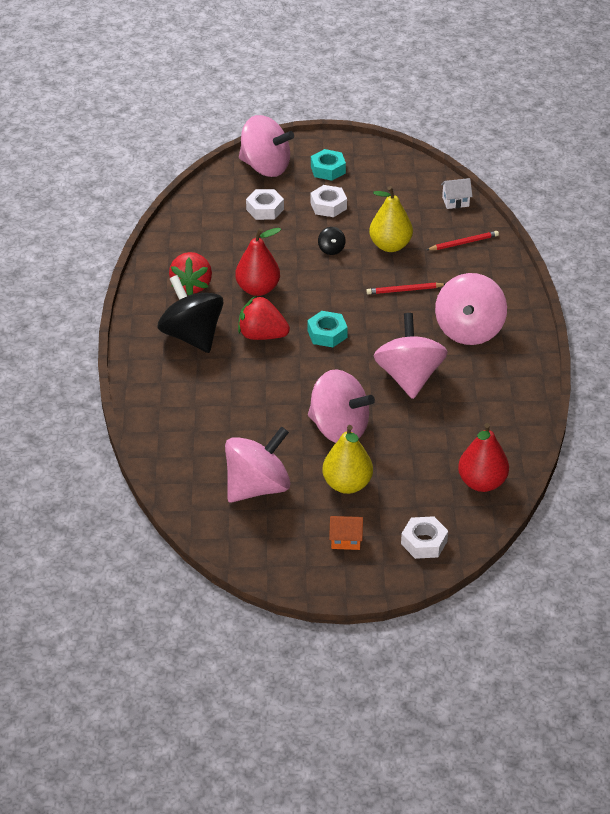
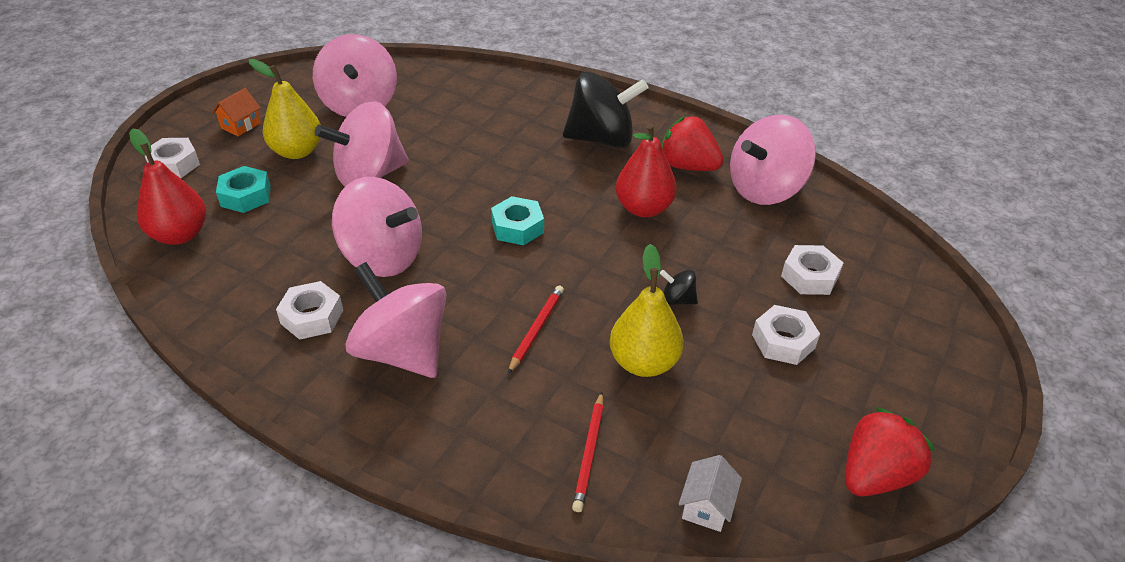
camera: 120 degrees right, 0 degrees up
(262, 335) = (560, 181): red strawberry -> red strawberry (875, 475)
(265, 167) = (919, 318): pink spinning top -> pink spinning top (765, 189)
(328, 169) = (884, 383): turquoise nut -> turquoise nut (246, 196)
(482, 378) = (312, 317): none -> white nut

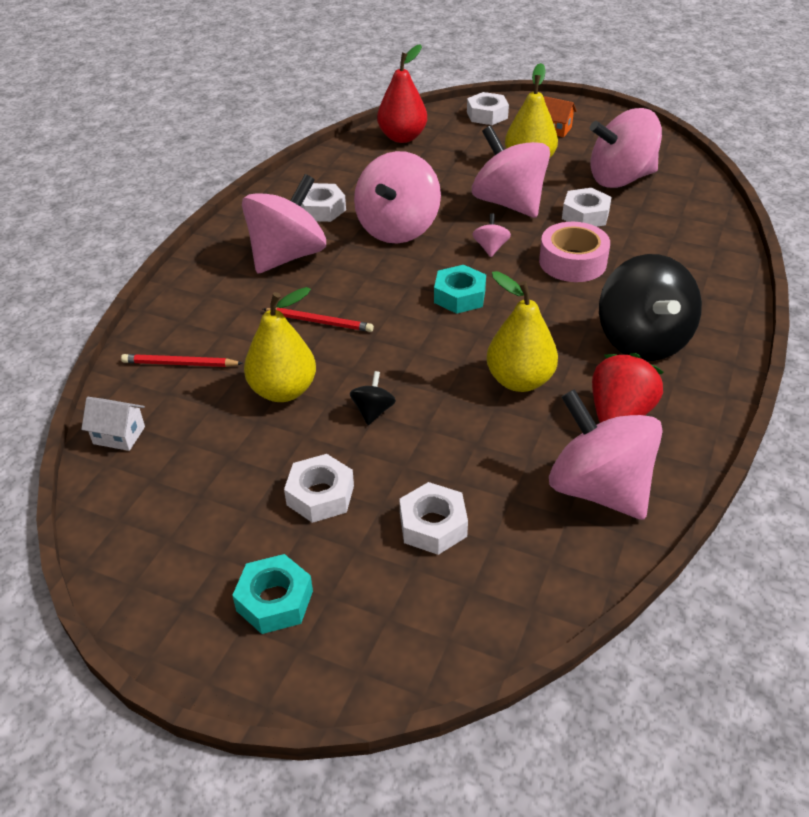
camera: 85 degrees right, 0 degrees up
(246, 196) = (458, 152): turquoise nut -> turquoise nut (274, 600)
(412, 135) = (585, 215): none -> white nut
(444, 198) = (490, 248): none -> pink spinning top
(484, 154) = (572, 262): none -> pink tape
(643, 208) = (519, 380): red pear -> yellow pear
(875, 475) = (139, 559): red strawberry -> none

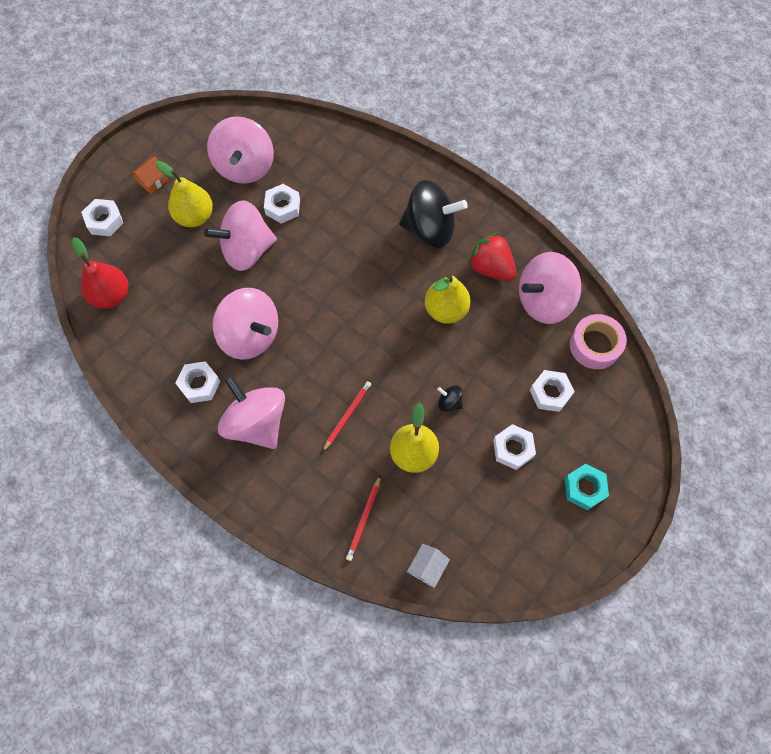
camera: 75 degrees left, 25 degrees up
(459, 296) = (349, 318): turquoise nut -> none
(490, 248) = (300, 281): pink spinning top -> none
(572, 262) = (335, 236): pink tape -> pink tape (595, 345)

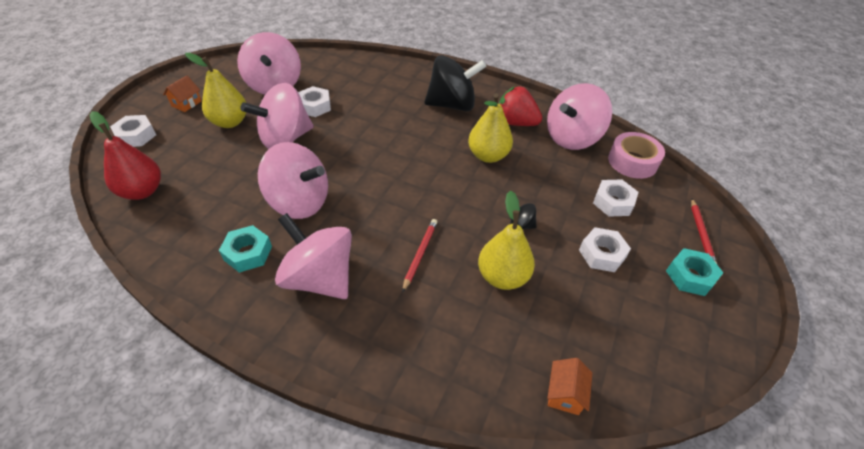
camera: 15 degrees left, 20 degrees down
(199, 384) = (248, 253): white nut -> turquoise nut
(364, 519) = (470, 354): red pencil -> red pencil (701, 234)
(427, 567) = (564, 394): white house -> orange house

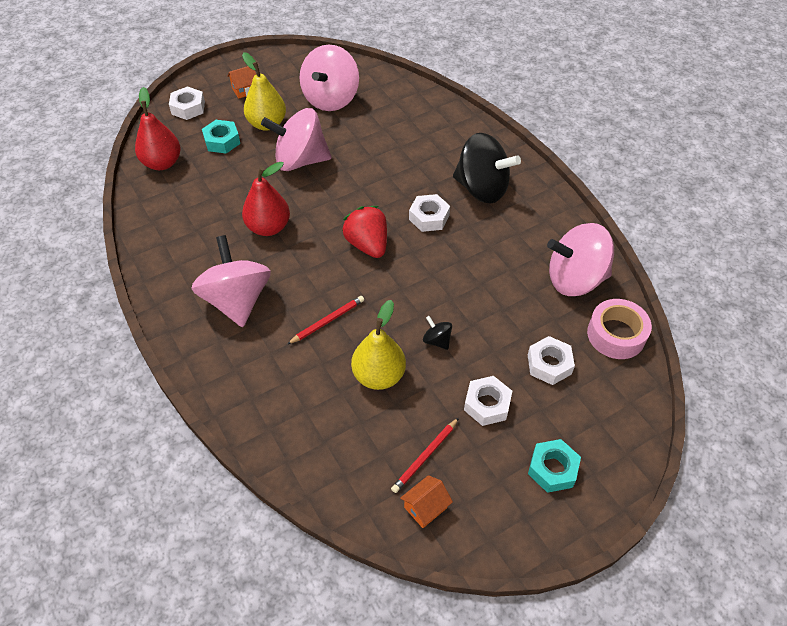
camera: 35 degrees right, 5 degrees up
(248, 253) = (201, 253): turquoise nut -> turquoise nut (222, 141)
(299, 202) = (268, 227): pink spinning top -> red pear
(314, 106) = (349, 136): white nut -> white nut (429, 217)
(488, 156) = (468, 259): yellow pear -> none
(515, 123) = (530, 236): red strawberry -> red strawberry (367, 245)
(564, 394) = (344, 490): orange house -> orange house (425, 507)
(701, 234) = (609, 440): red pencil -> red pencil (425, 456)

